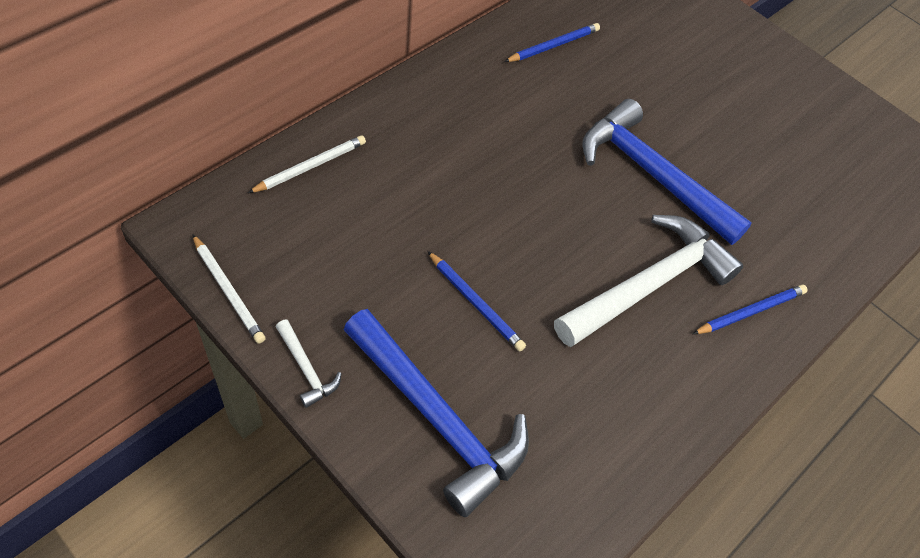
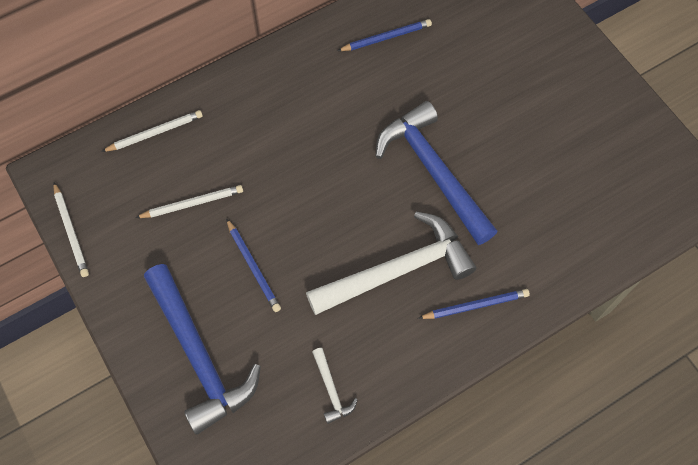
camera: 20 degrees right, 10 degrees up
(306, 368) = (113, 301): white hammer -> white hammer (331, 389)
(378, 240) = (192, 203): none -> white pencil

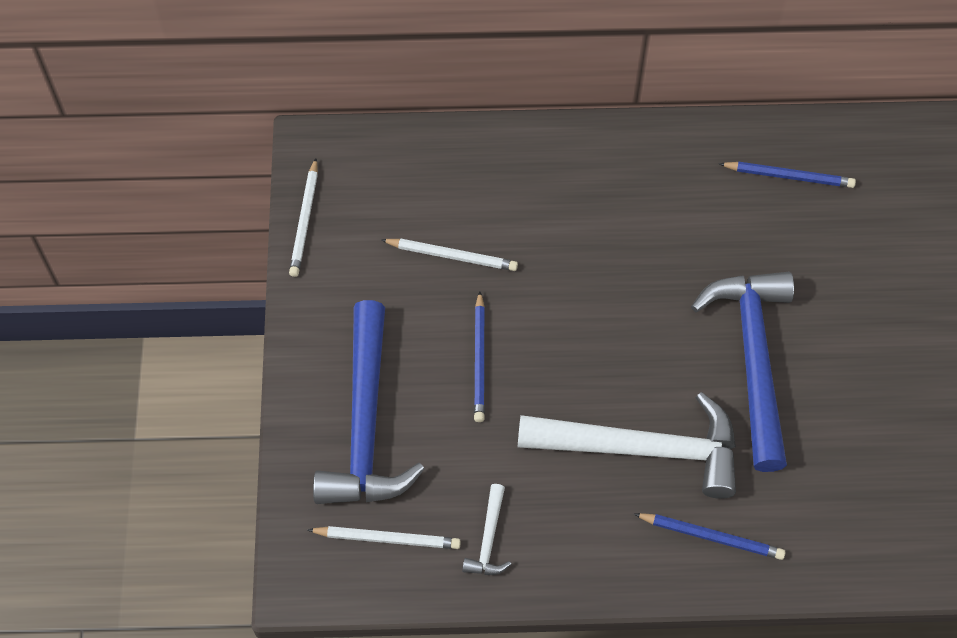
camera: 30 degrees right, 5 degrees down
(155, 133) = (455, 158): white pencil -> white pencil (387, 539)

